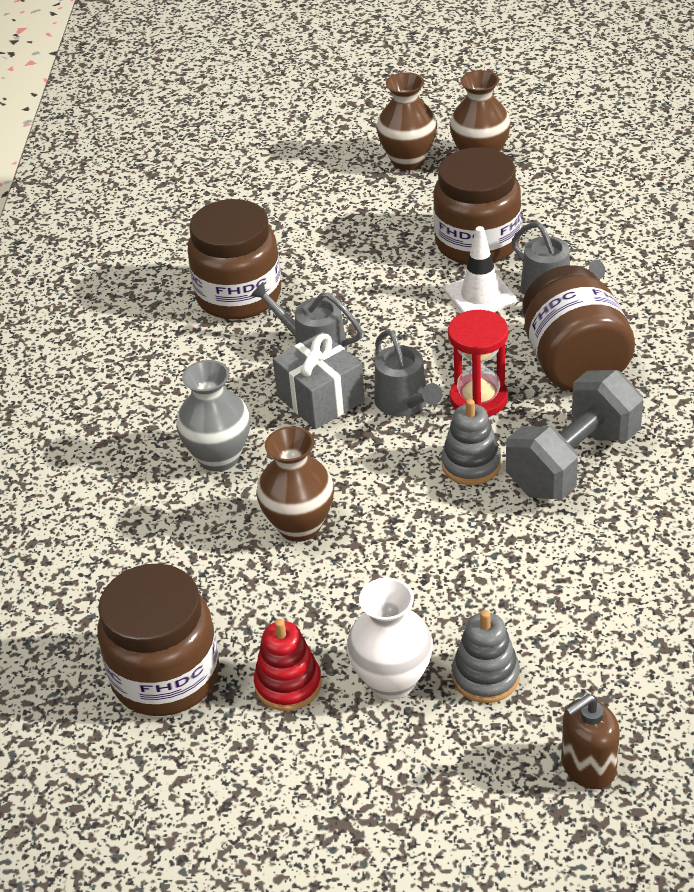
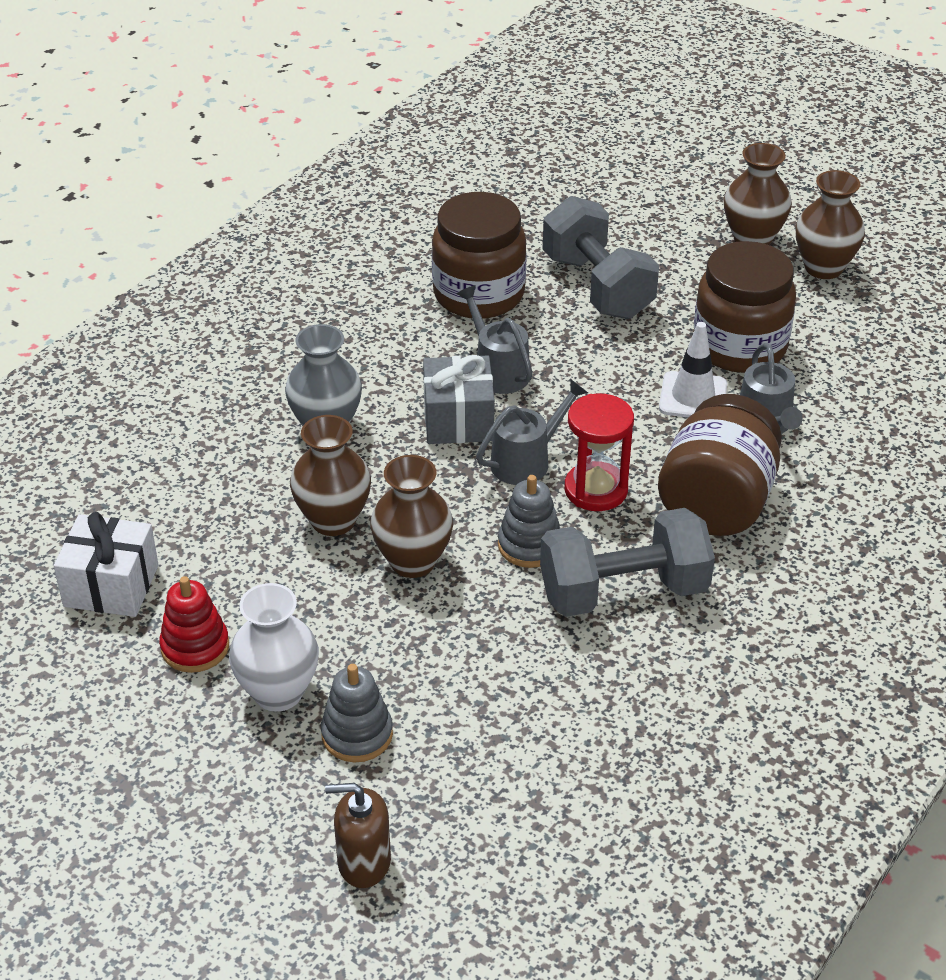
camera: 30 degrees right, 0 degrees up
(165, 676) = (111, 586): brown jar -> white gift
(326, 247) = (597, 286): none -> grey dumbbell
(395, 524) = (413, 561): none -> brown vase
(405, 403) = (526, 461): grey watering can -> grey watering can turned 135 degrees counterclockwise

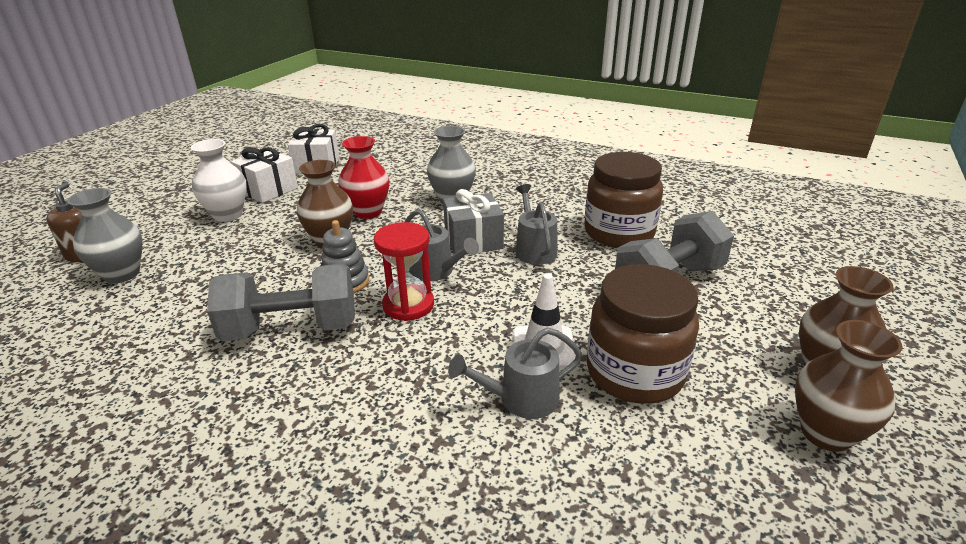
camera: 80 degrees right, 10 degrees down
(195, 647) = (268, 190): red stacking toy -> white gift
(333, 520) = (368, 212): brown vase -> red vase
(357, 734) = (186, 241): grey stacking toy -> none
(443, 796) = (122, 274): none -> grey vase
(497, 370) = (534, 249): grey watering can -> grey watering can turned 60 degrees counterclockwise
(623, 592) = (291, 329): grey dumbbell -> grey dumbbell turned 75 degrees counterclockwise
(716, 503) = (400, 372): brown jar -> none

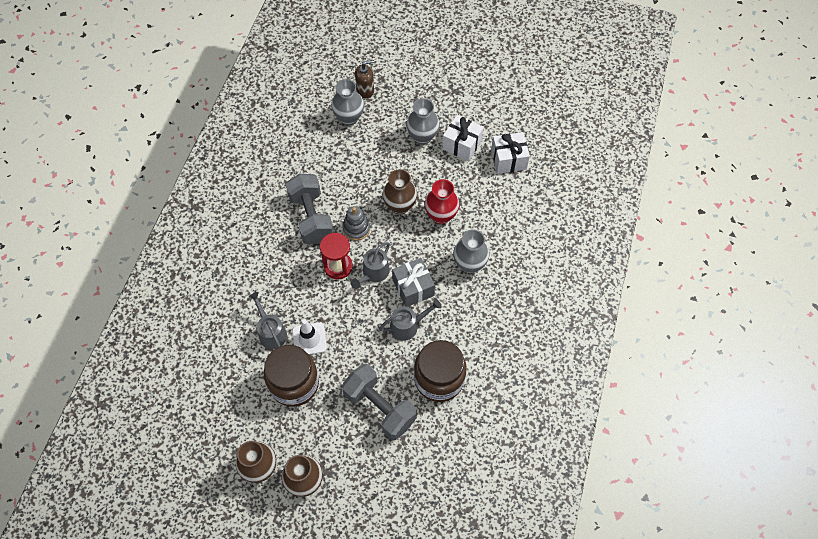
camera: 80 degrees right, 30 degrees up
(228, 215) = (422, 137): white vase -> grey vase

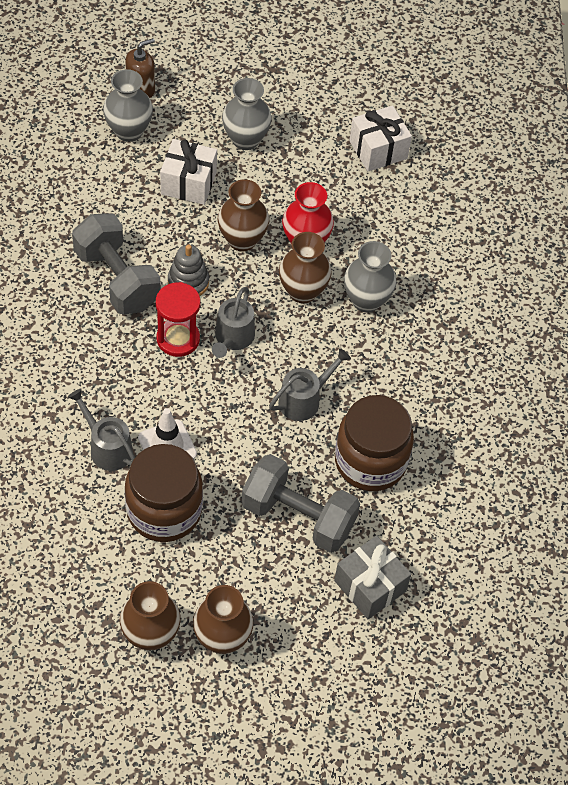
camera: 20 degrees left, 5 degrees down
(413, 288) = (296, 347): grey gift -> grey gift (370, 586)
(429, 249) = (302, 291): none -> brown vase
(462, 145) = (305, 141): white gift -> white gift (188, 183)

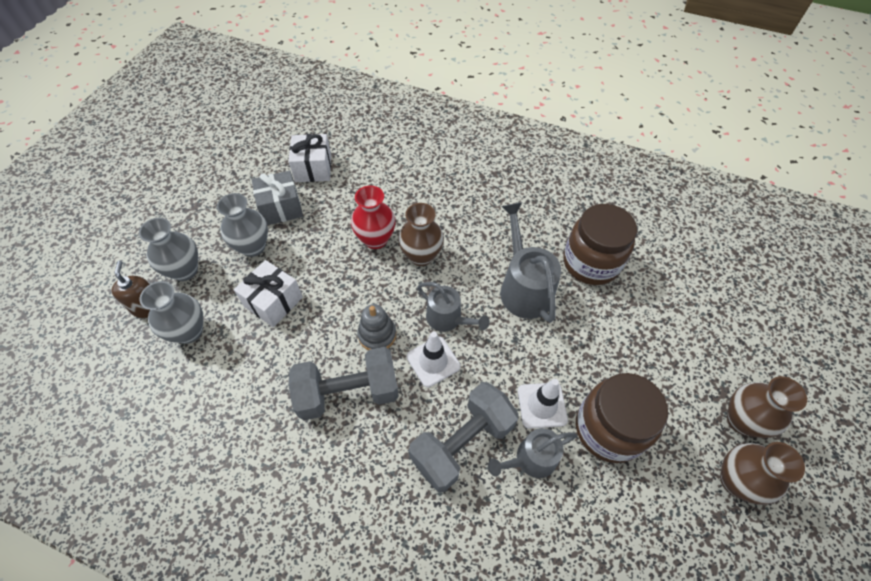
camera: 65 degrees left, 0 degrees up
(178, 339) = (433, 361): red hourglass -> white traffic cone
(242, 240) = (352, 281): brown vase -> none
(298, 516) = (631, 326): grey dumbbell -> grey dumbbell (462, 443)
(304, 399) = (523, 287): grey watering can -> grey watering can, size x1.56
(366, 300) = (446, 219): grey vase -> grey vase (185, 270)
(370, 586) = (700, 298): grey gift -> grey gift (281, 208)

